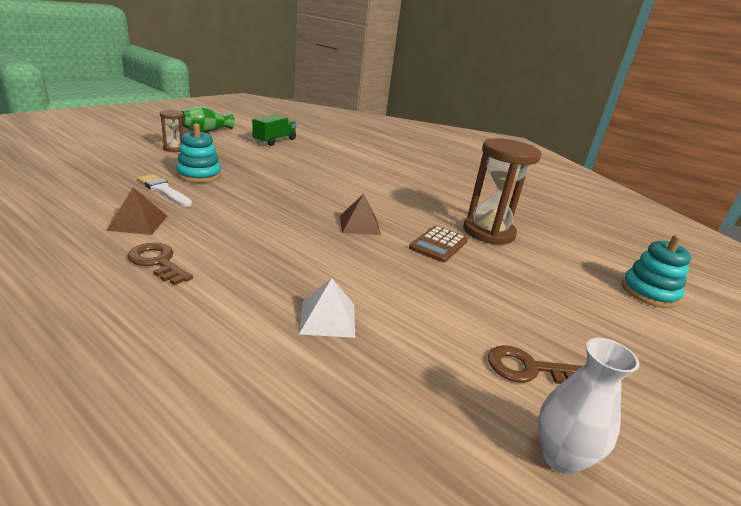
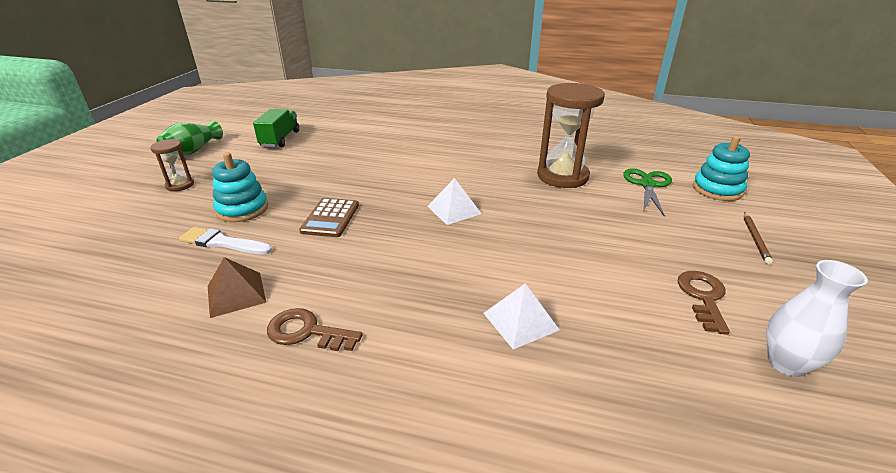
camera: 20 degrees left, 5 degrees up
(359, 225) = (454, 210): brown pyramid -> white pyramid
(438, 244) = (537, 205): brown calculator -> brown calculator (330, 218)
(528, 369) = (703, 297): brown key -> brown key turned 120 degrees clockwise
(571, 264) = (647, 185): none -> green scissors
(647, 346) = (755, 239): none -> brown pencil

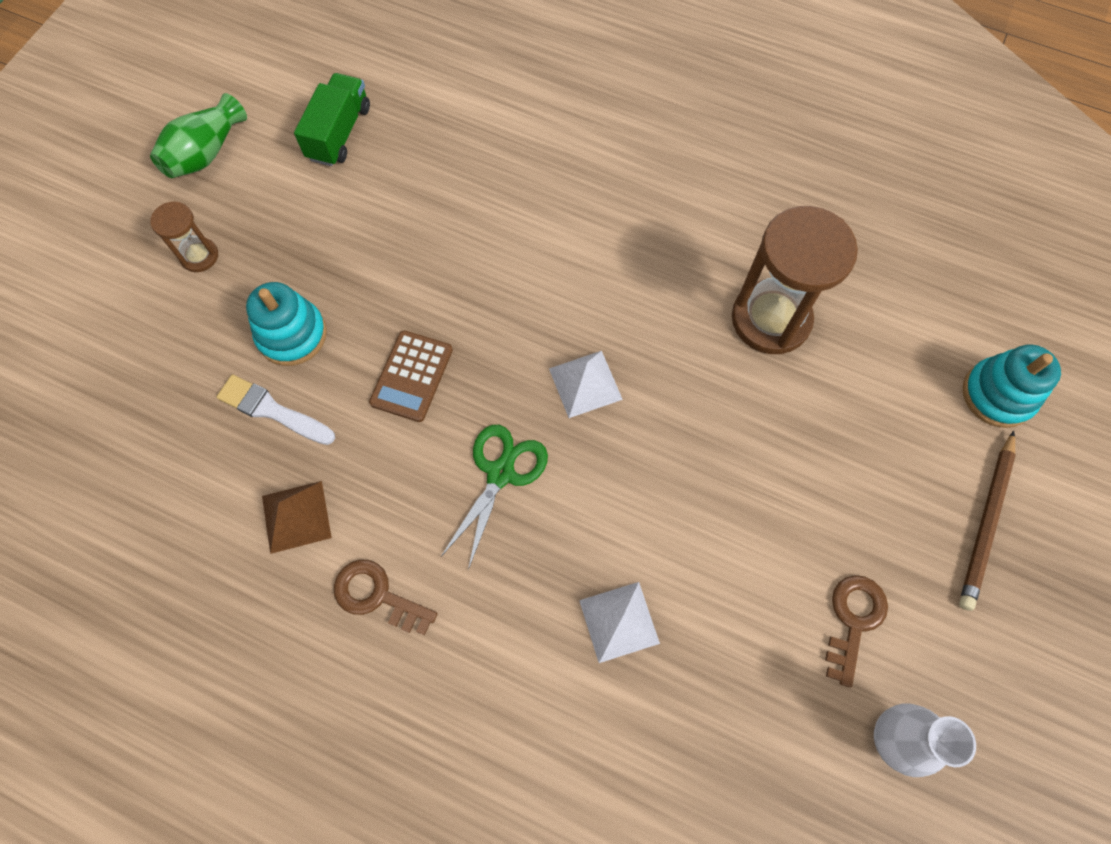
camera: 10 degrees right, 35 degrees up
(647, 185) = (895, 363): green scissors -> green scissors (501, 473)
(755, 239) = (986, 521): brown pencil -> brown pencil, size x1.56

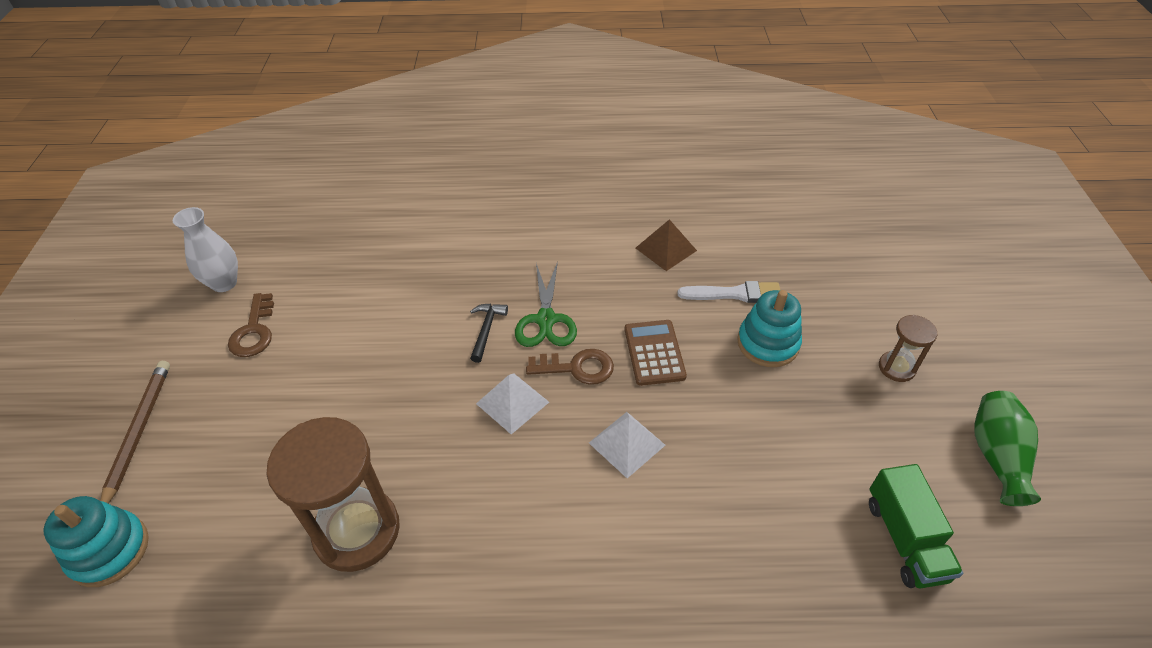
camera: 155 degrees right, 20 degrees down
(377, 596) = (584, 234): brown key -> brown key (577, 368)
(574, 490) = (486, 330): none -> black hammer
(619, 621) = (423, 275): white pyramid -> white pyramid (627, 443)

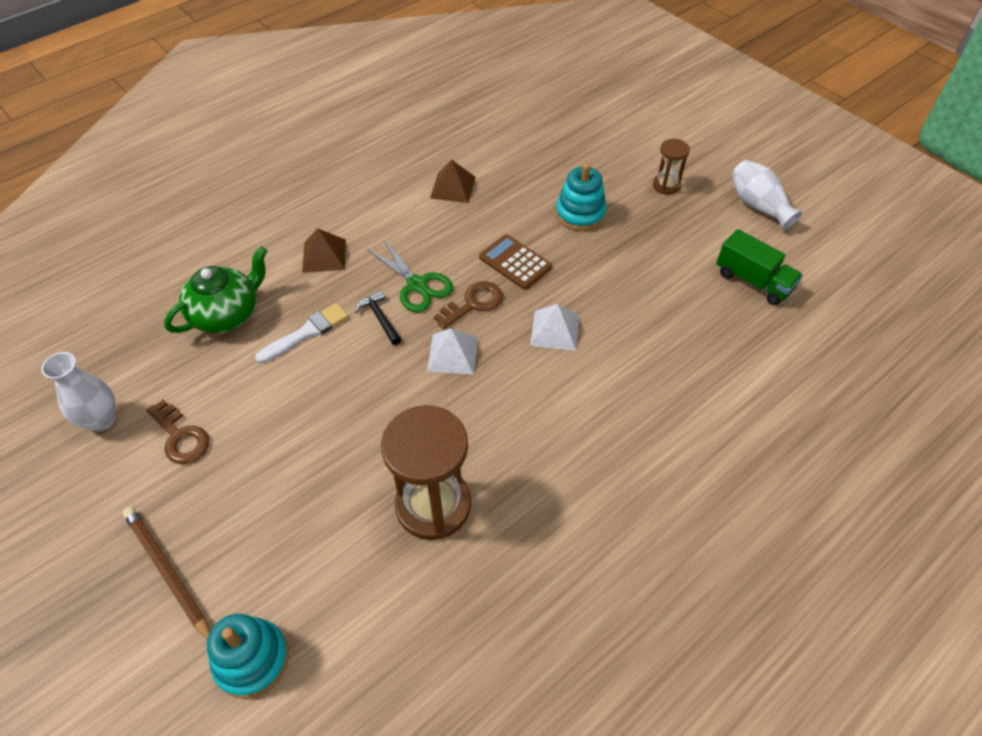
camera: 40 degrees left, 5 degrees up
(381, 254) = (226, 314): none -> green teapot
(498, 248) = (324, 255): none -> brown pyramid
(735, 294) = (529, 193): white brush -> white brush (306, 333)
(996, 456) = (758, 206): green vase -> white vase

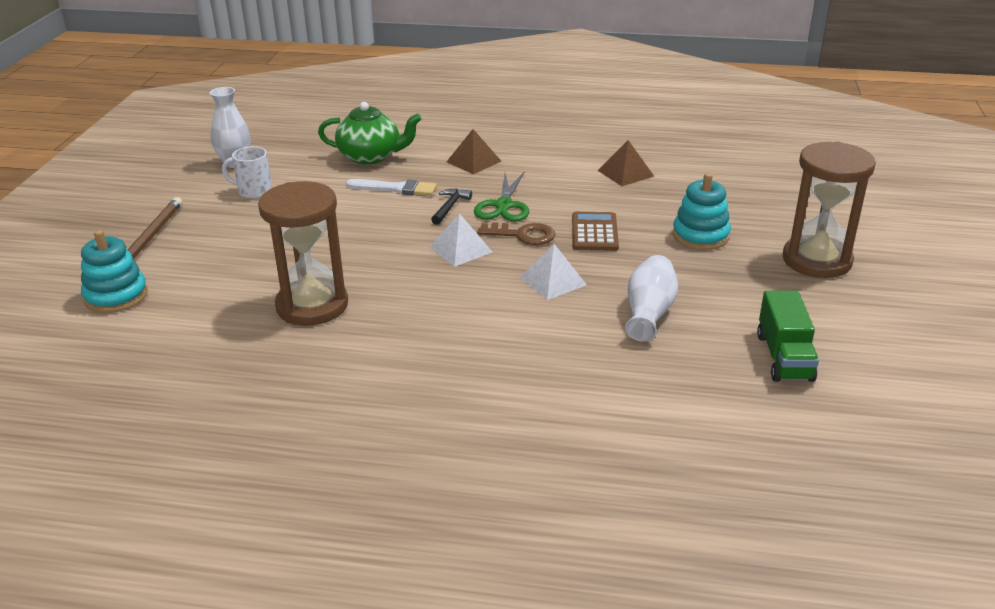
camera: 50 degrees right, 20 degrees down
(180, 437) = (254, 191): brown key -> white mug
(666, 185) = (816, 260): brown hourglass -> brown hourglass, size x2.02
(758, 206) = (891, 319): white vase -> white vase (649, 313)

